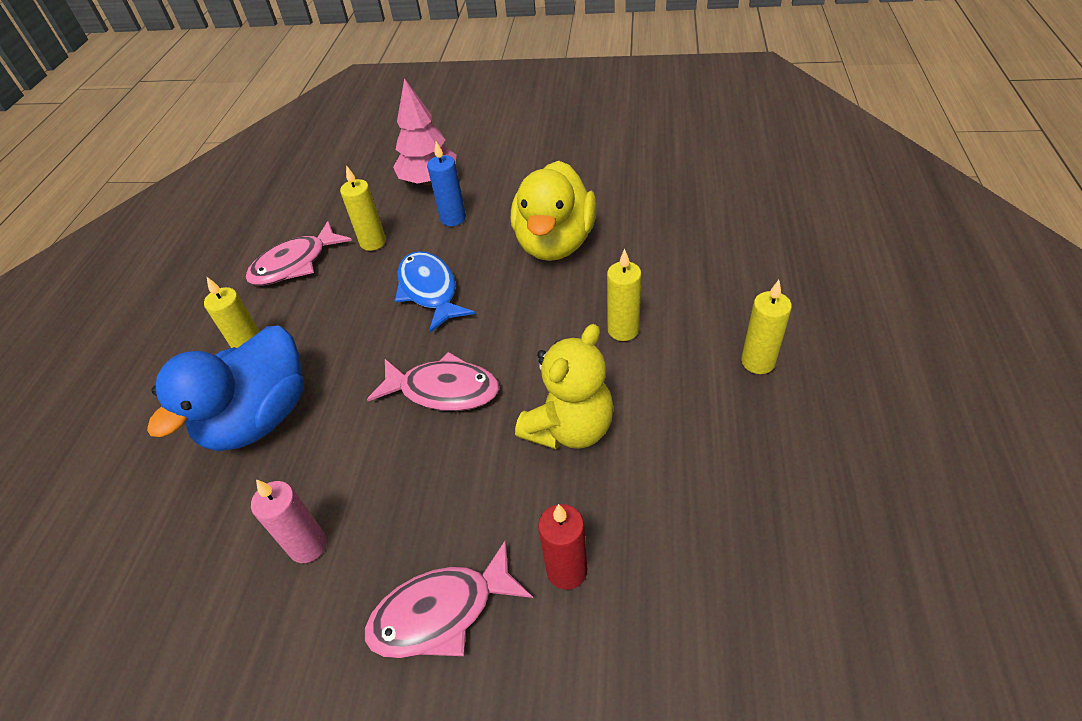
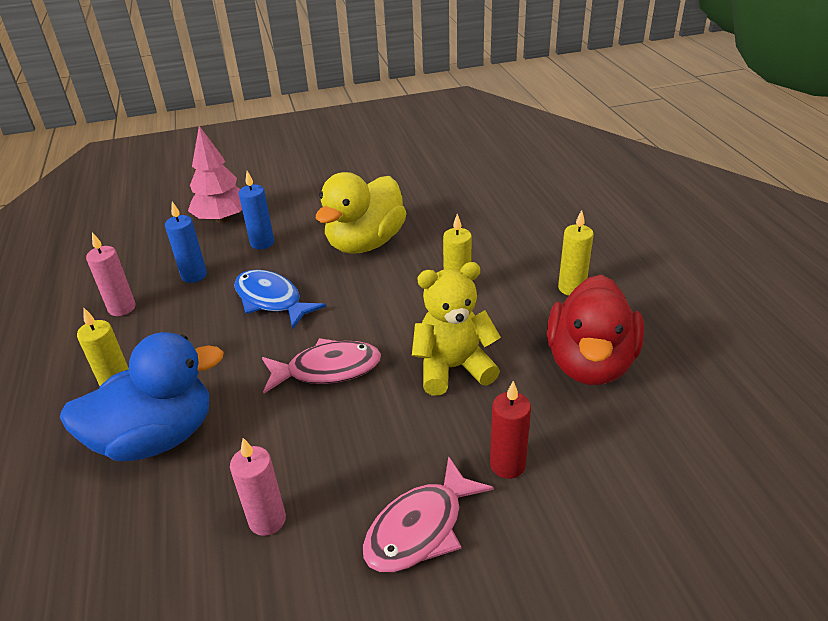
camera: 25 degrees left, 10 degrees down
(259, 418) = (157, 437): blue duck -> blue duck turned 120 degrees counterclockwise
(295, 264) = (122, 308): pink fish -> pink candle
(373, 242) = (194, 275): yellow candle -> blue candle
(555, 243) = (365, 243): yellow duck -> yellow duck turned 45 degrees clockwise
(570, 428) = (453, 368): yellow teddy bear -> yellow teddy bear turned 120 degrees counterclockwise
(727, 470) = (590, 363): none -> red duck

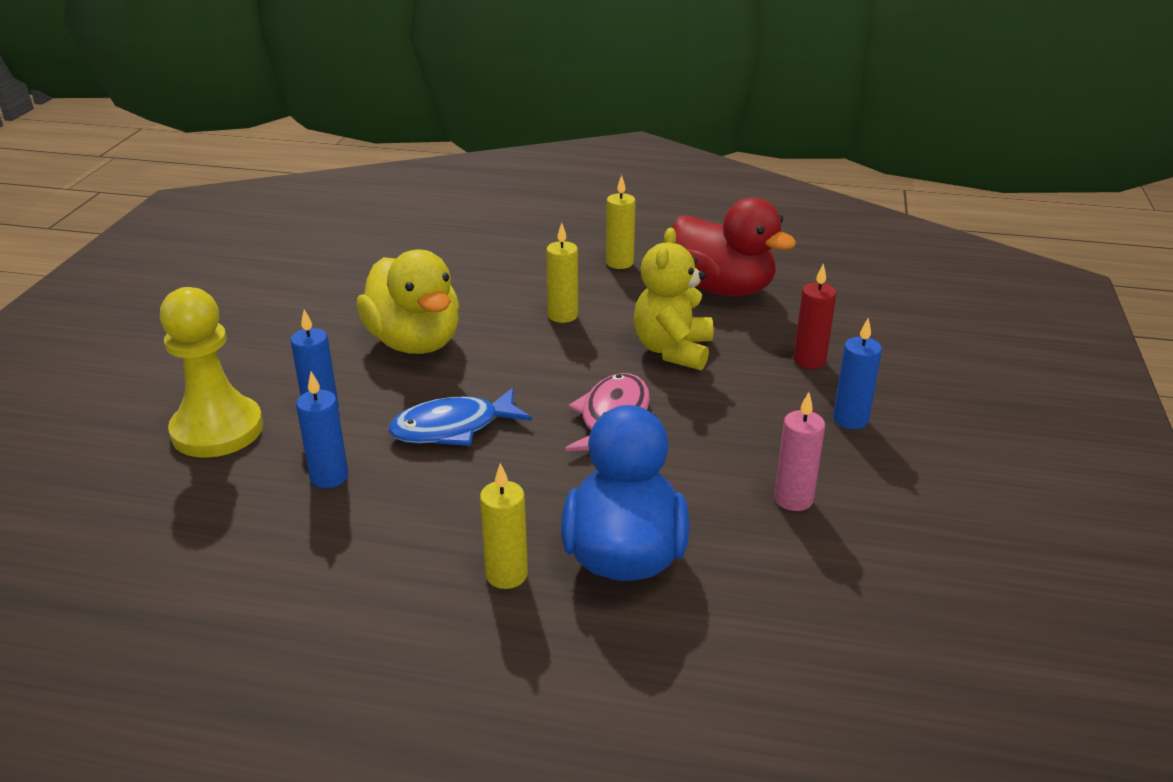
camera: 65 degrees left, 5 degrees down
(122, 308) = (333, 551): pink candle -> none
(222, 219) = (217, 430): pink tree -> yellow pawn
(420, 528) = (850, 420): pink fish -> blue candle

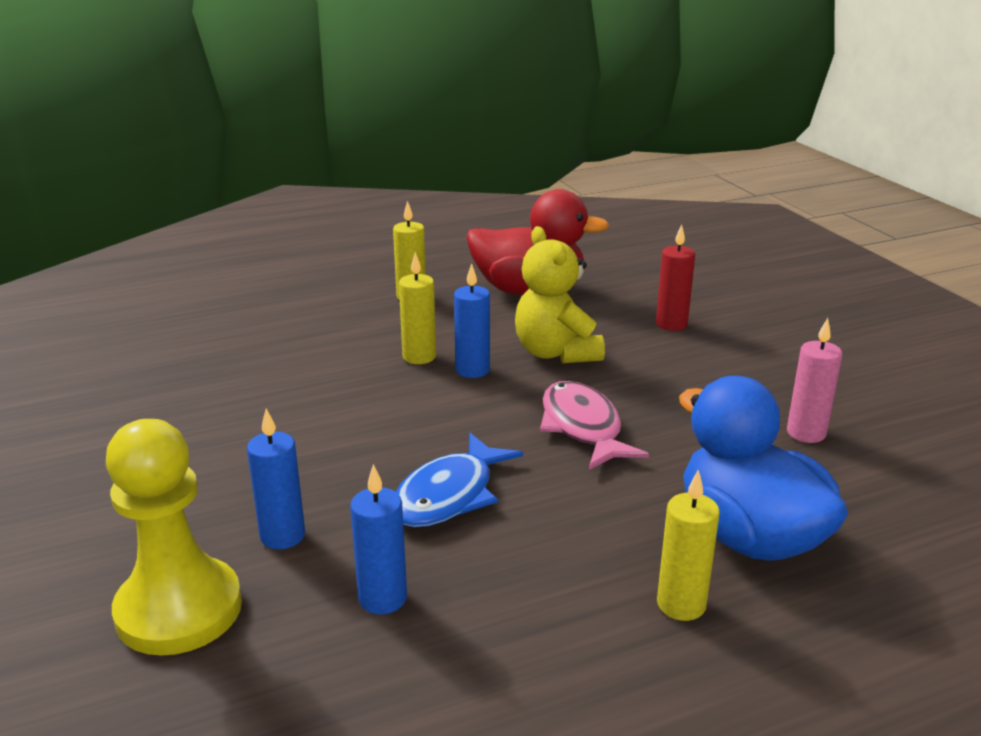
camera: 35 degrees left, 5 degrees down
(415, 342) = (300, 431): yellow duck -> none
(850, 420) = (760, 357): blue candle -> blue candle (472, 370)

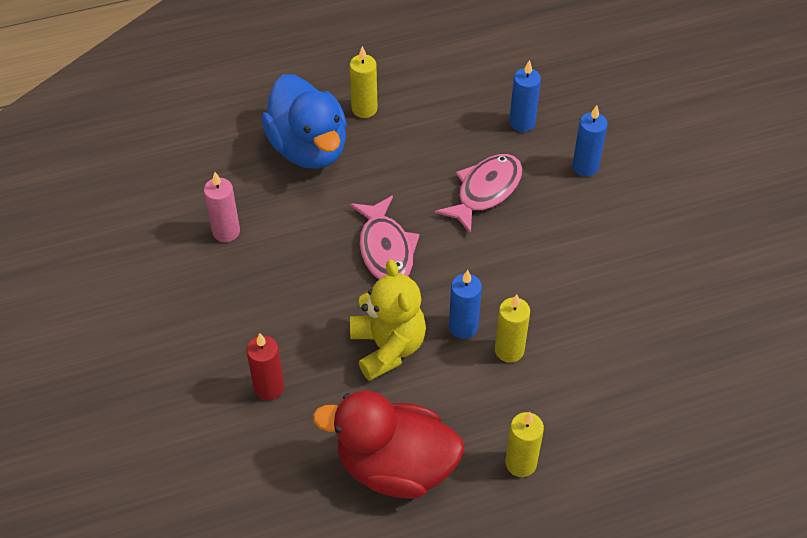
camera: 175 degrees left, 25 degrees up
(179, 609) = (629, 123): yellow pawn -> none
(449, 495) = (485, 191): blue fish -> pink fish

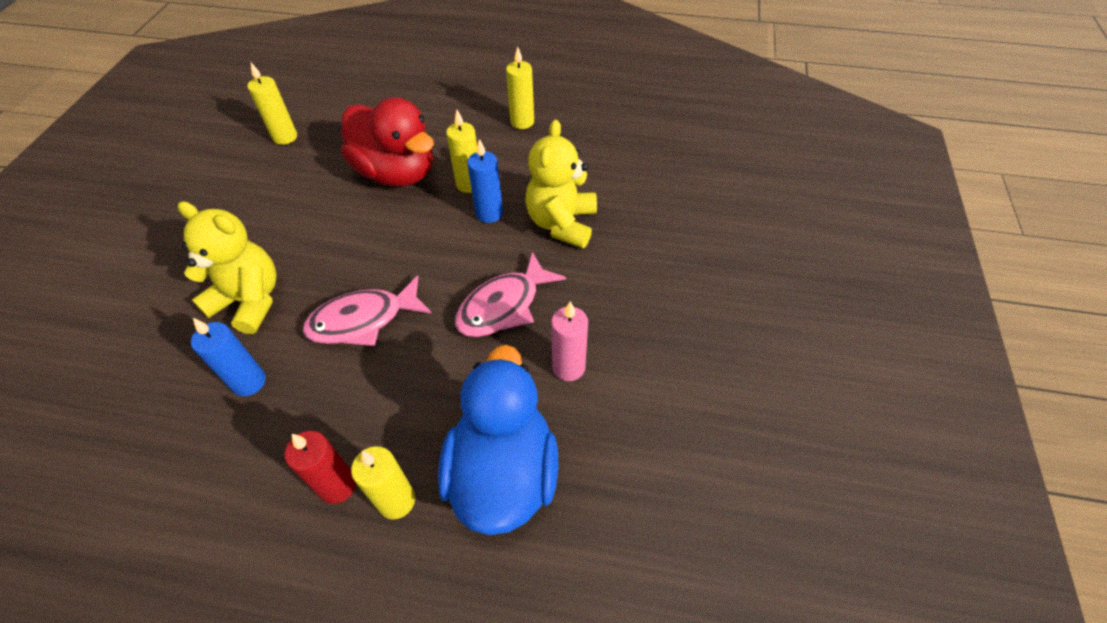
camera: 150 degrees left, 0 degrees up
(226, 231) = (658, 401): pink candle -> pink candle (568, 367)
(269, 388) = (679, 233): red candle -> red candle (337, 486)
(385, 249) = (504, 306): pink fish -> pink fish turned 150 degrees counterclockwise
(395, 467) = (609, 150): red duck -> red duck (397, 173)
(585, 167) = (250, 301): blue candle -> yellow teddy bear
(747, 319) = (285, 137): none -> yellow candle

